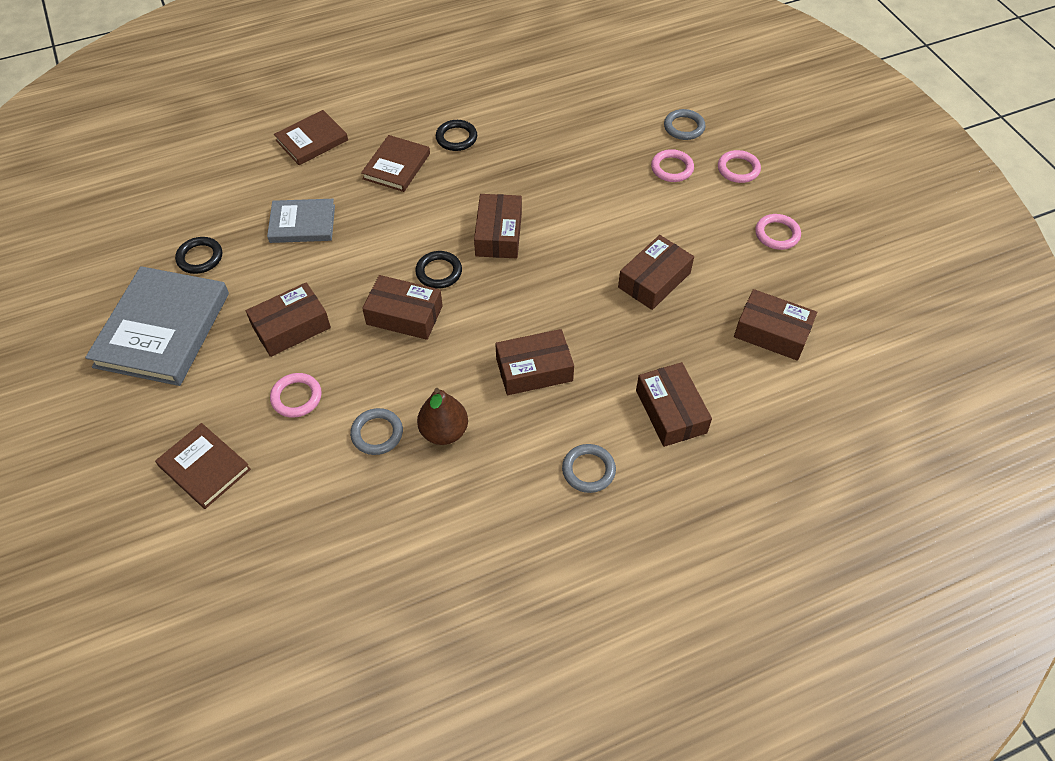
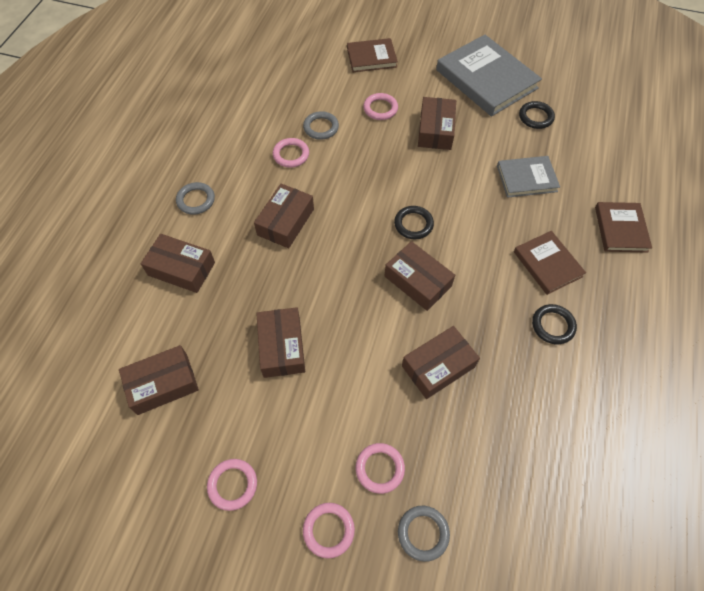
camera: 130 degrees right, 5 degrees up
(302, 223) = (526, 179): grey book -> grey book turned 45 degrees clockwise
(404, 315) = (393, 185): brown box -> brown box (438, 366)
(444, 431) = (291, 155): brown pear -> pink ring

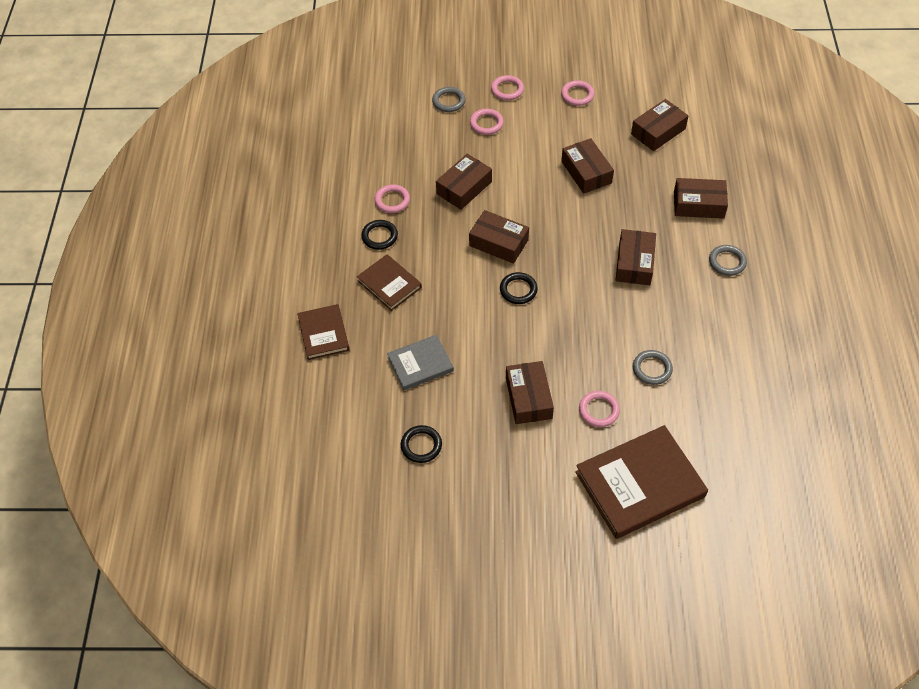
camera: 165 degrees right, 5 degrees down
(291, 155) = (666, 330): pink ring -> pink ring (392, 200)
(371, 58) = (639, 484): brown book -> brown book, size x1.76
(486, 79) = (489, 488): grey book -> none

